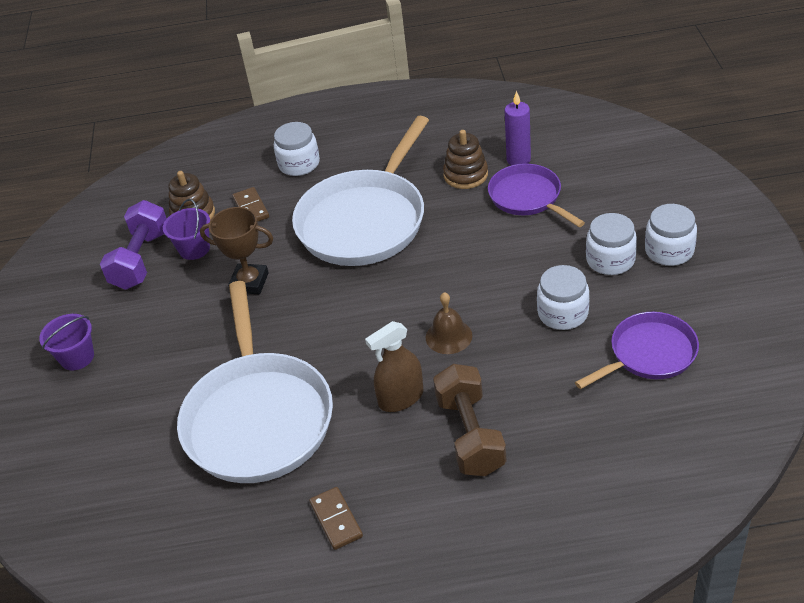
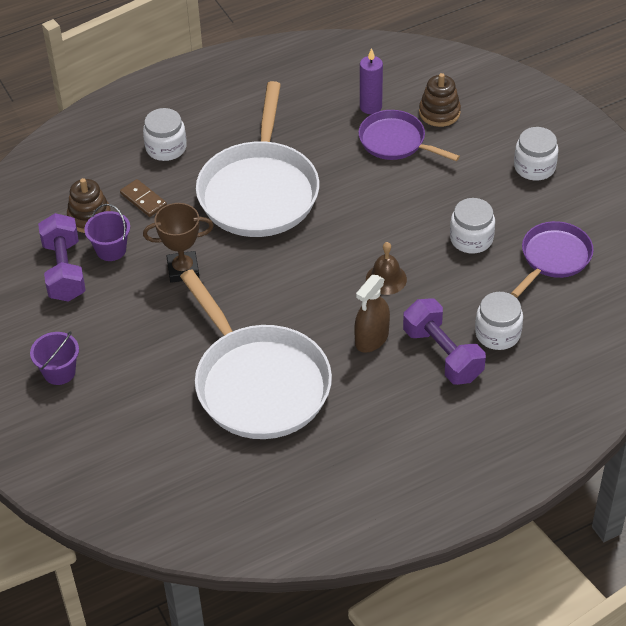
camera: 25 degrees left, 5 degrees up
(336, 520) = (368, 445): brown domino -> none
(465, 175) = (330, 130): brown stacking toy -> brown stacking toy (439, 112)
(470, 435) = (442, 354): brown dumbbell -> purple dumbbell
(610, 260) = (490, 185): white jar -> white jar (497, 333)

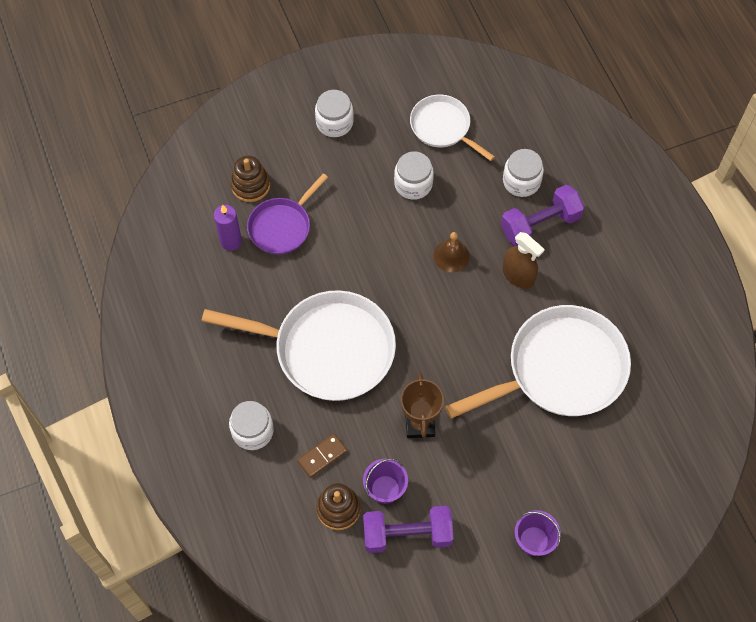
camera: 85 degrees left, 15 degrees up
(553, 258) = (443, 127): purple pan -> white pan

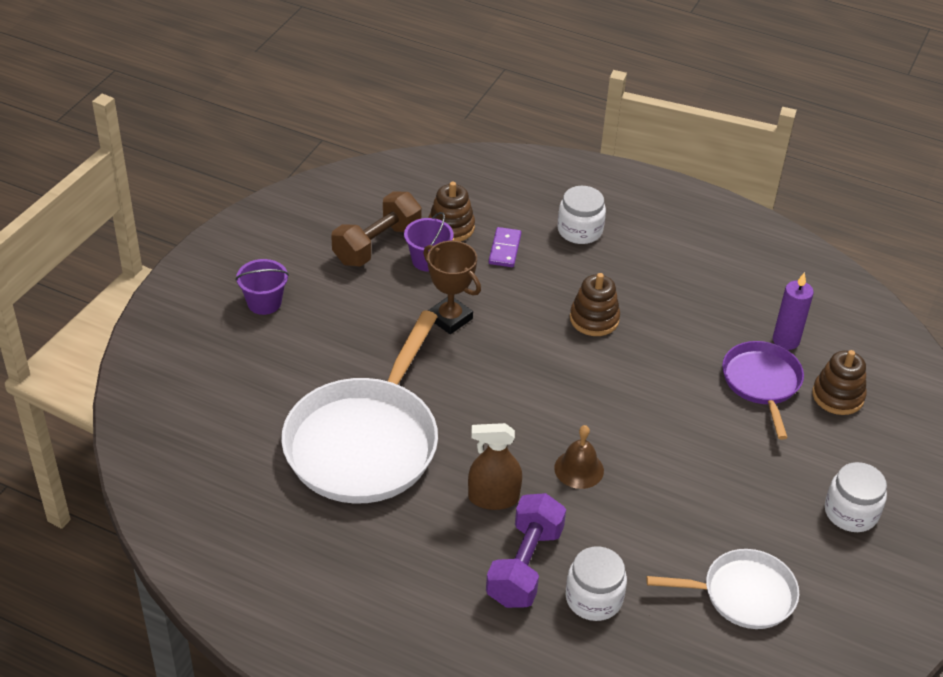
camera: 135 degrees right, 20 degrees down
(322, 456) = (505, 249): brown domino -> purple domino
(327, 349) = (594, 319): white pan -> brown stacking toy
(407, 534) = (377, 245): purple dumbbell -> brown dumbbell
(413, 184) = (698, 510): white jar -> none

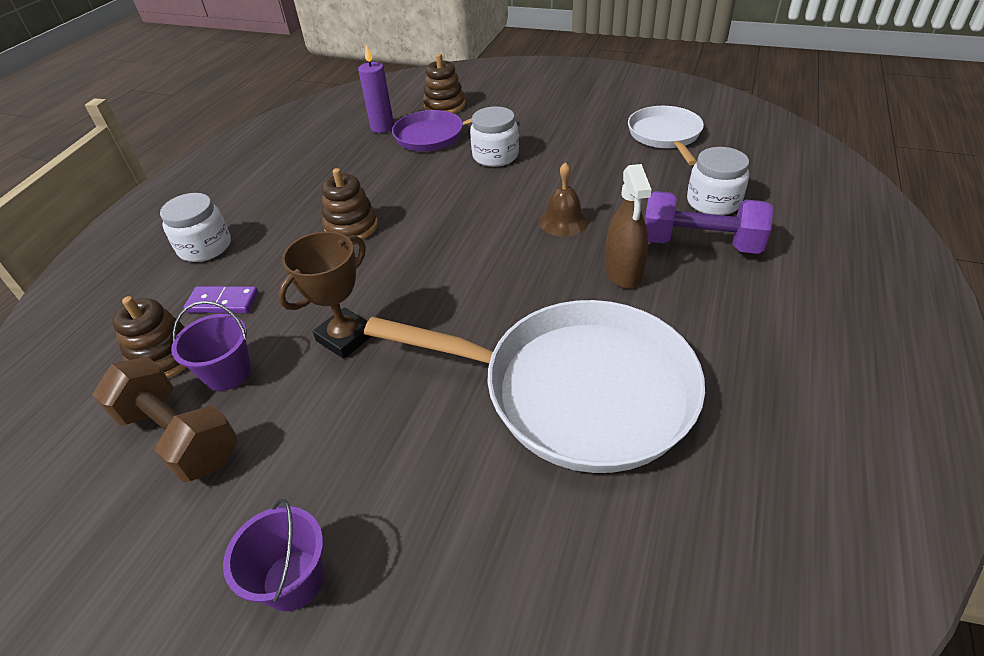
camera: 90 degrees left, 0 degrees up
(851, 512) = (563, 99): white jar -> white jar (495, 156)

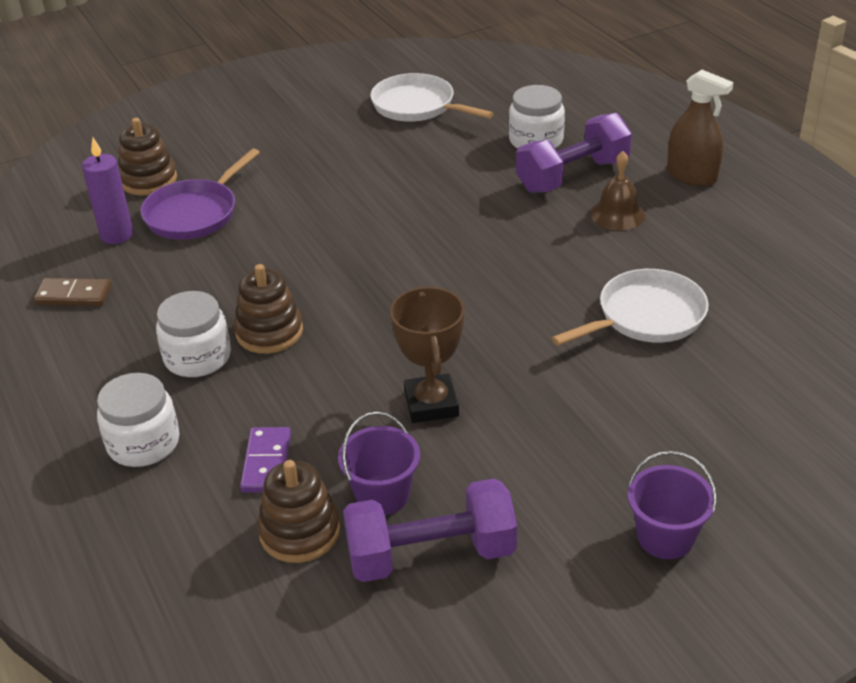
camera: 50 degrees left, 5 degrees down
(179, 436) = (431, 554): brown dumbbell -> purple dumbbell
(223, 302) = (266, 462): purple domino -> purple domino turned 45 degrees counterclockwise
(314, 148) = (73, 295): none -> brown domino
(495, 156) = (295, 198): white jar -> white jar (197, 357)
(563, 221) = (450, 217): brown bell -> brown bell (617, 214)
(576, 390) = (646, 316): white pan -> white pan, size x0.56
(623, 272) = (554, 226): brown spray bottle -> brown spray bottle (691, 176)

